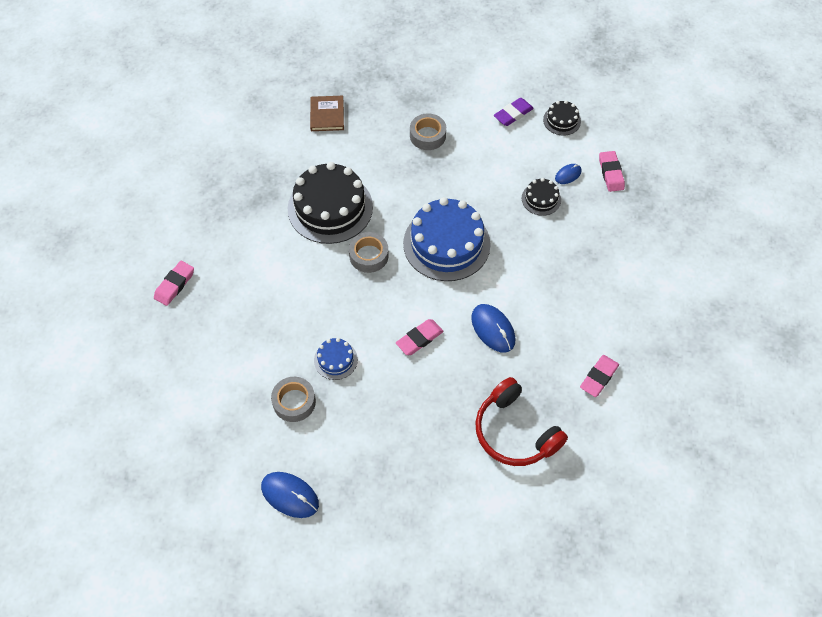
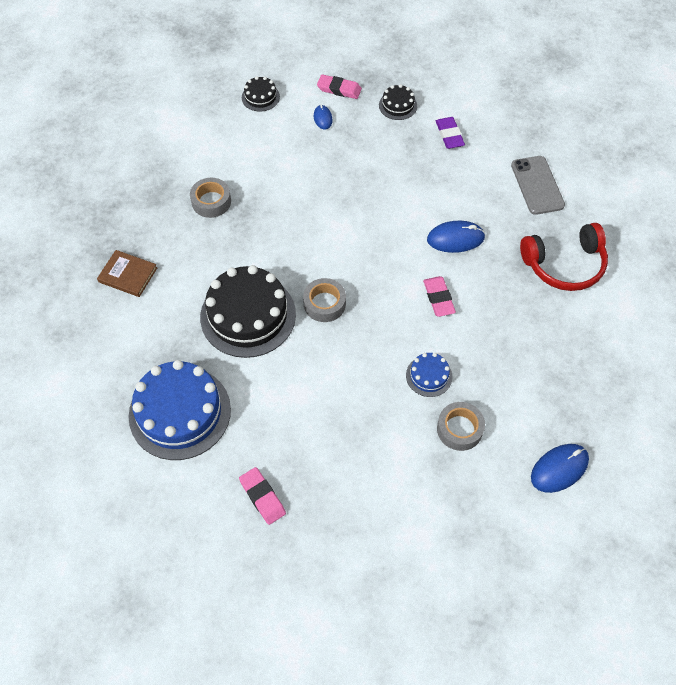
camera: 65 degrees left, 0 degrees up
(446, 244) = (346, 236): blue cake -> blue cake (180, 412)
(513, 114) = (230, 128): purple eraser -> purple eraser (449, 135)
(541, 199) = (337, 147): black cake -> black cake (398, 105)
(599, 377) = (537, 185): pink eraser -> grey phone

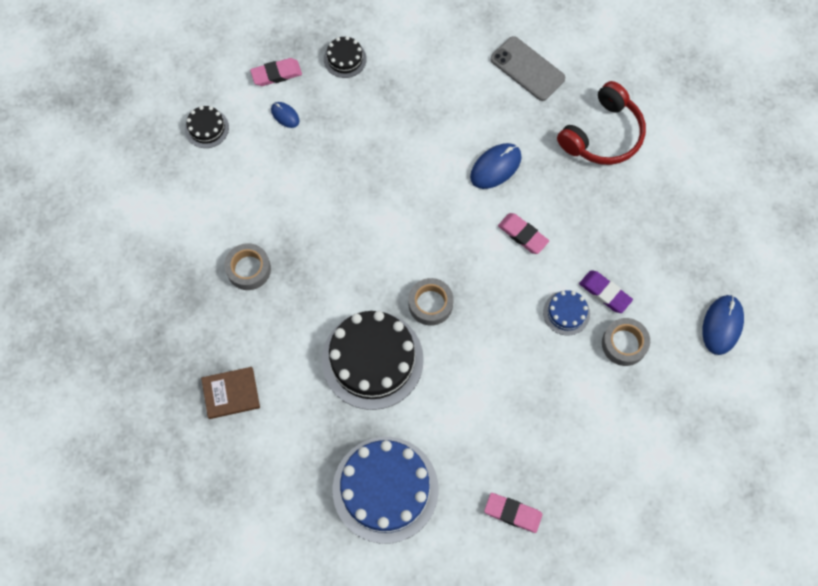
camera: 35 degrees left, 10 degrees up
(449, 135) = (415, 63): purple eraser -> purple eraser (605, 293)

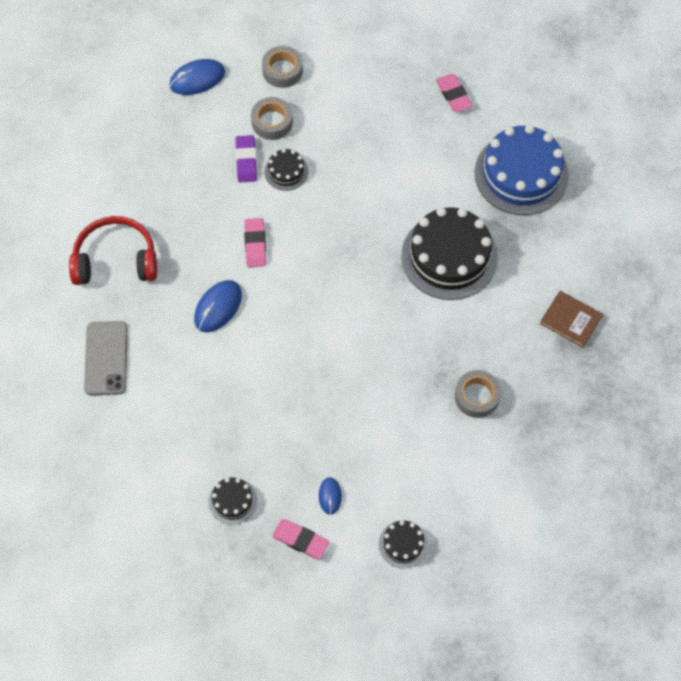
camera: 135 degrees left, 5 degrees down
(430, 304) = (371, 256): grey tape -> grey tape (282, 71)
(495, 167) = (218, 307): blue mouse -> blue mouse turned 60 degrees counterclockwise
(566, 313) = (286, 171): blue cake -> black cake

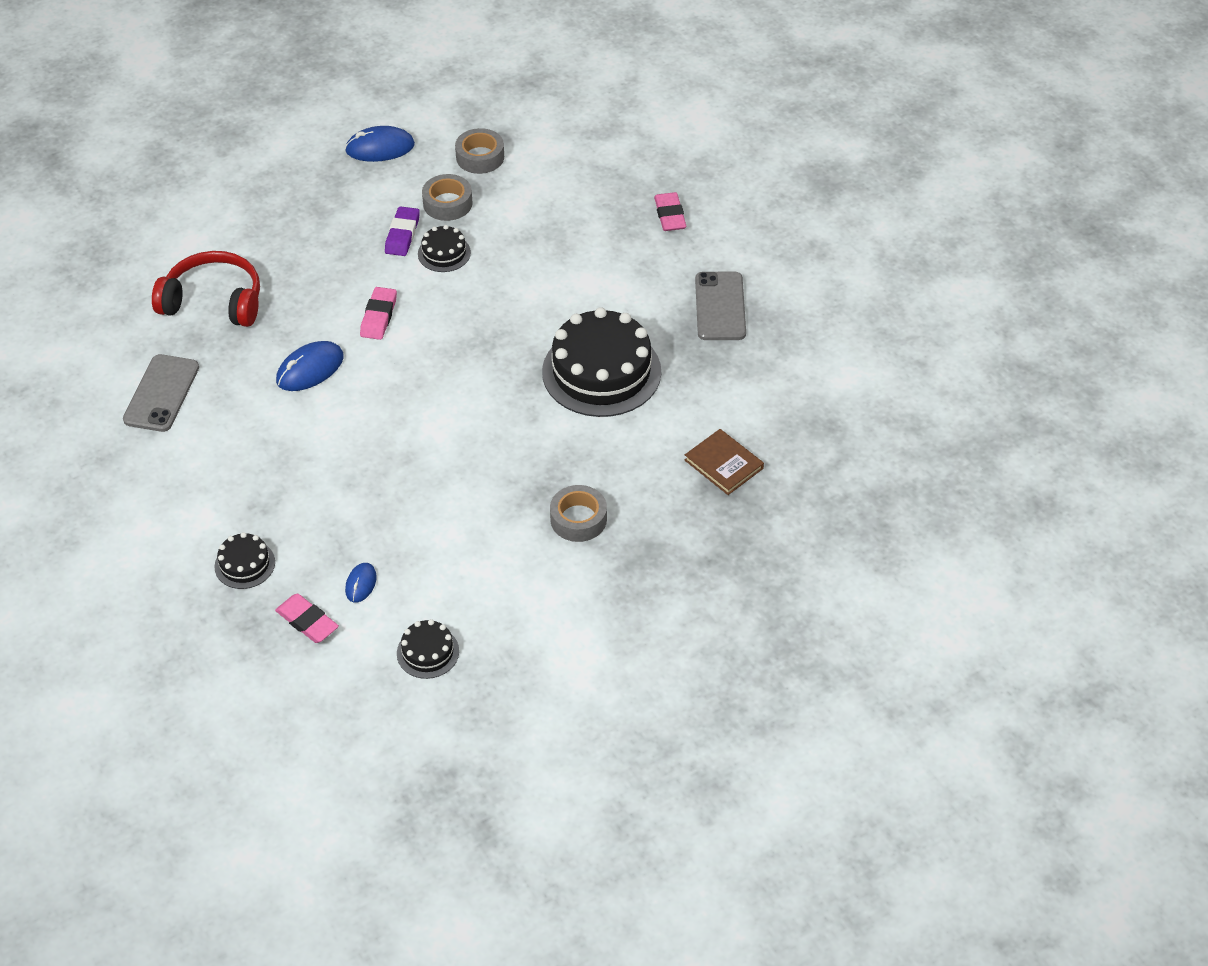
camera: 15 degrees right, 15 degrees down
(521, 174) = (720, 306): blue cake -> grey phone

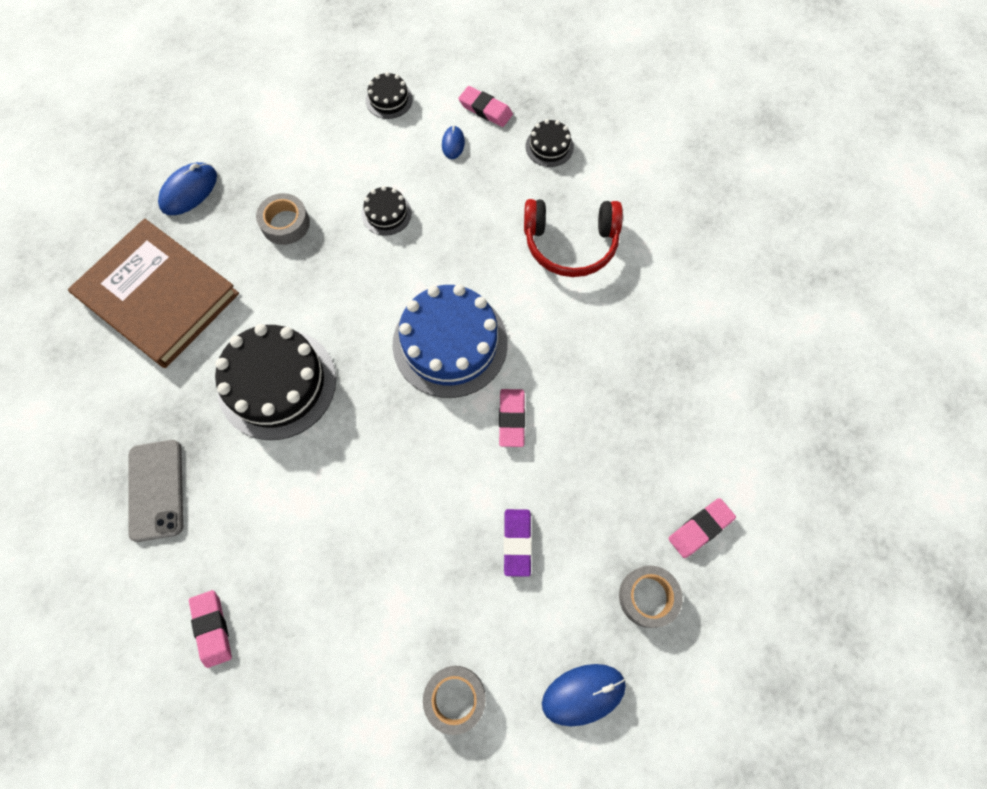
camera: 170 degrees right, 20 degrees up
(161, 393) = (686, 294): grey phone -> none
(214, 301) = (684, 413): red headphones -> red headphones (570, 244)
(241, 224) = (700, 528): none -> pink eraser
(310, 369) = (559, 343): blue mouse -> blue mouse (189, 191)
(421, 383) = (450, 343): none -> blue cake
(444, 253) = (464, 521): black cake -> black cake (386, 213)
(447, 203) = (477, 604): grey tape -> grey tape (648, 597)
(723, 464) = (159, 296): brown book -> brown book, size x2.24

